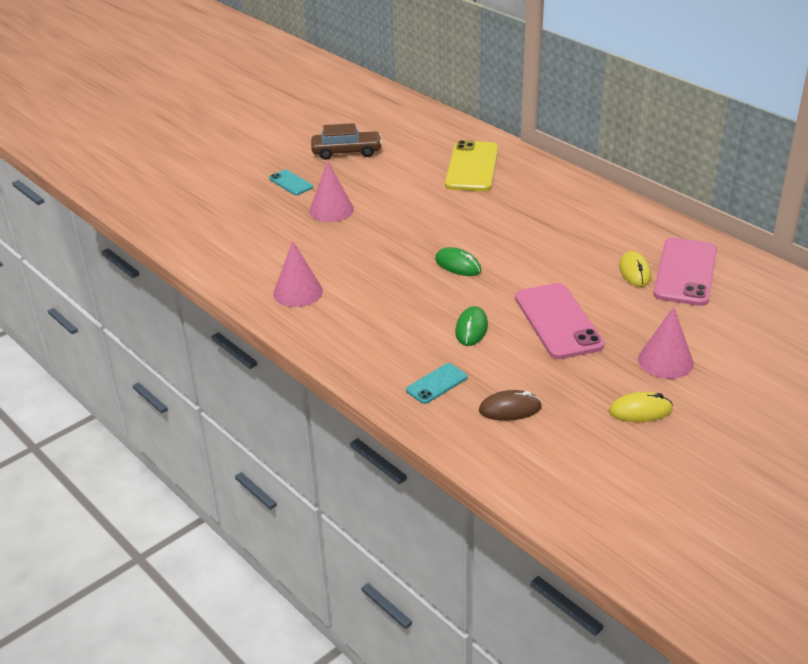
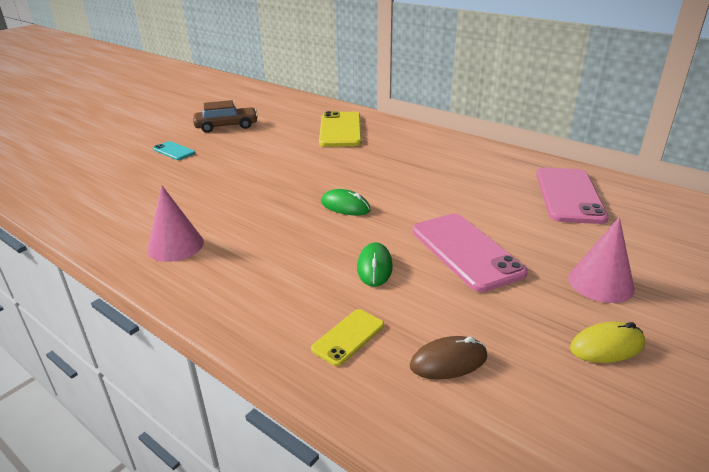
camera: 10 degrees left, 5 degrees down
(331, 210) = (213, 169): pink cone -> none
(436, 384) = (348, 337): turquoise phone -> yellow phone
(634, 272) = (521, 199): yellow mouse -> none

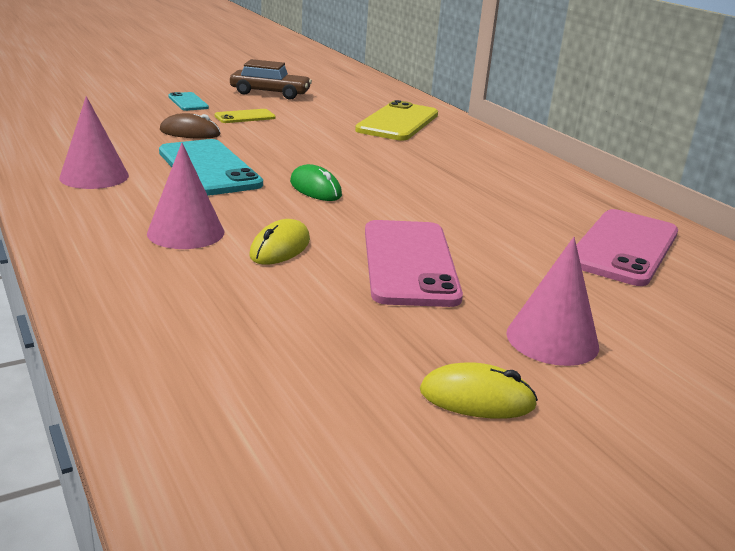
camera: 20 degrees right, 5 degrees down
(253, 210) = (209, 168): none -> turquoise phone
(297, 276) = (186, 232): none -> pink cone
(348, 337) = (174, 296): yellow phone -> yellow phone (245, 117)
(374, 267) = (280, 248): green mouse -> yellow mouse
(448, 361) = (258, 349): brown mouse -> brown mouse (190, 133)

